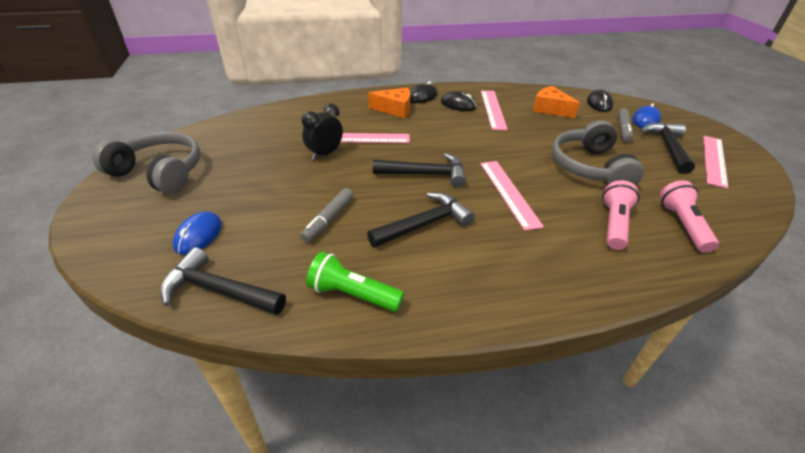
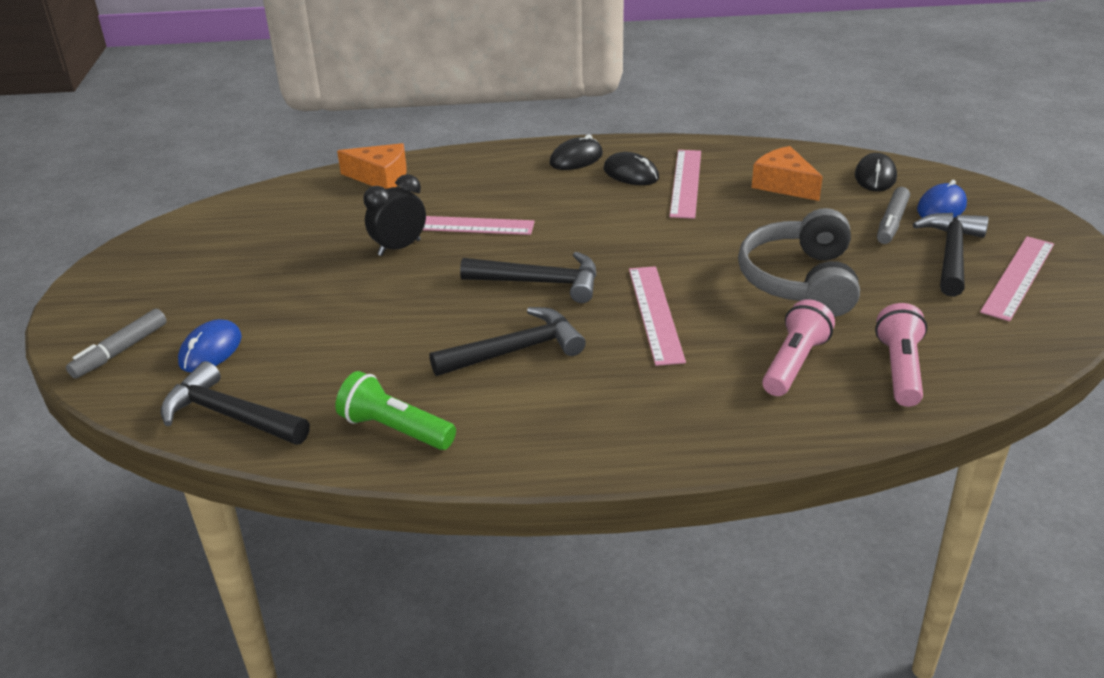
camera: 10 degrees right, 5 degrees down
(159, 172) = (164, 266): grey headphones -> none
(329, 219) = (385, 338): grey marker -> grey marker (120, 351)
(394, 109) = (524, 180): orange cheese -> orange cheese (380, 177)

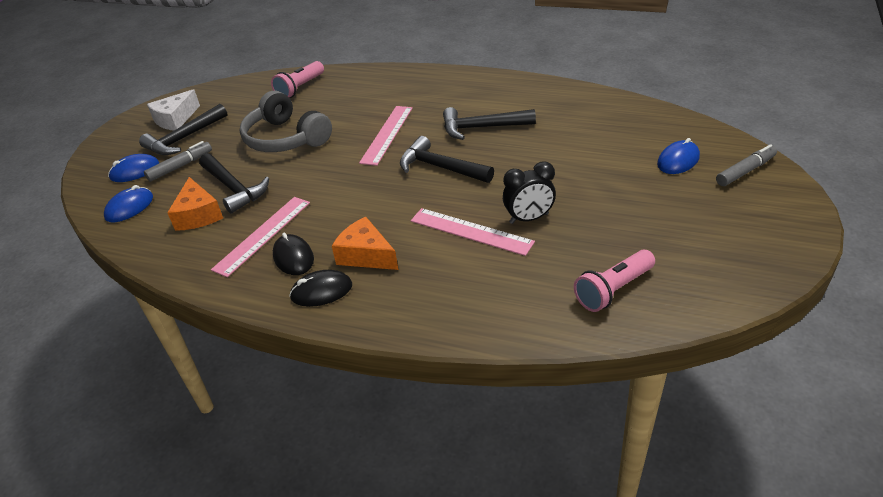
camera: 155 degrees left, 5 degrees up
(229, 415) = (659, 120): black hammer -> black hammer (234, 188)
(380, 177) = (522, 315): orange cheese -> orange cheese (366, 255)
(395, 429) = (565, 100): green flashlight -> none
(794, 363) = (344, 98): pink flashlight -> pink flashlight (613, 290)
(801, 281) = (286, 138): grey headphones -> grey headphones turned 105 degrees clockwise
(875, 177) = (129, 207): black mouse -> blue mouse
(1018, 277) = (175, 119): pink ruler -> white cheese

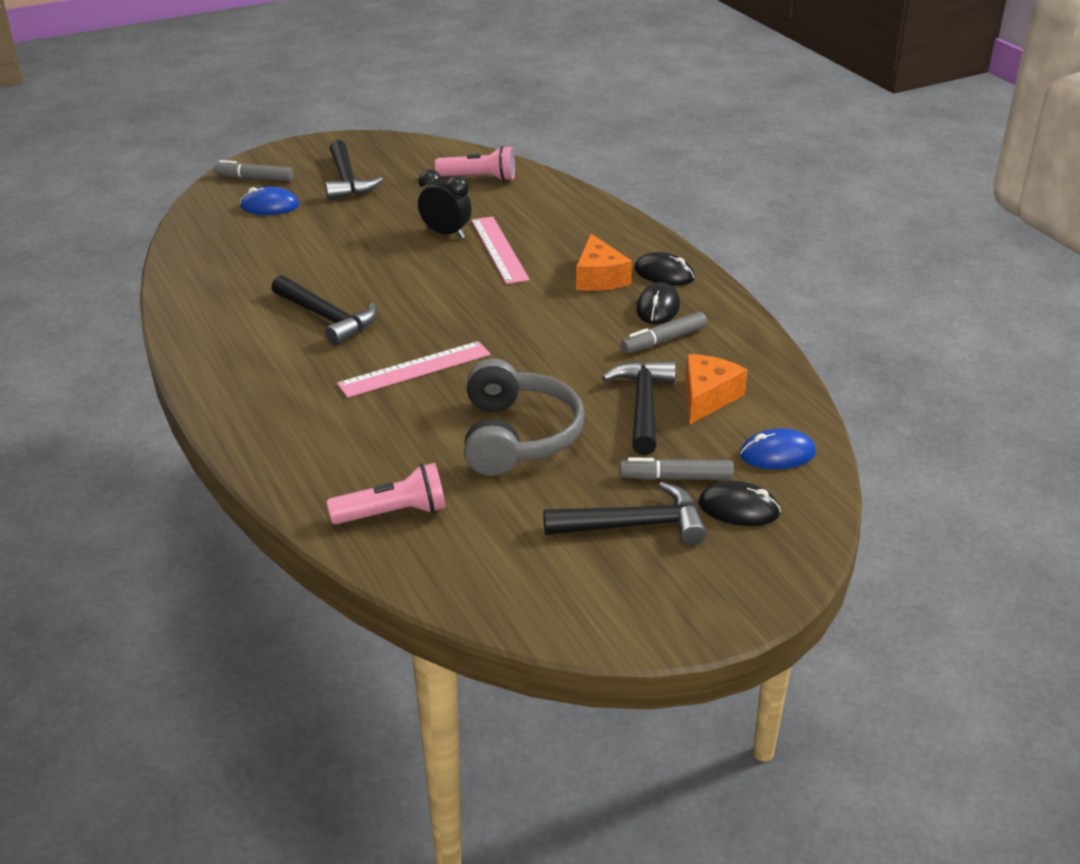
camera: 140 degrees left, 5 degrees down
(135, 171) = (738, 508): blue mouse -> black mouse
(175, 119) = (614, 577): white cheese -> none
(263, 235) = (663, 340): pink ruler -> grey marker
(440, 167) = (431, 306): black hammer -> black hammer (347, 180)

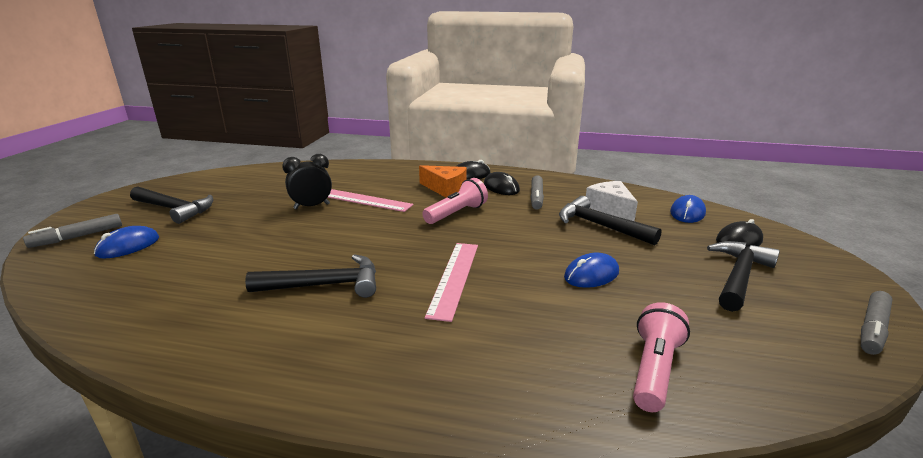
camera: 50 degrees left, 10 degrees down
(479, 178) = (276, 177): pink flashlight -> pink flashlight (456, 213)
(517, 436) = (591, 274): grey headphones -> blue mouse
(676, 478) = (690, 245): grey marker -> grey marker (873, 329)
(707, 398) = (610, 208): orange cheese -> white cheese

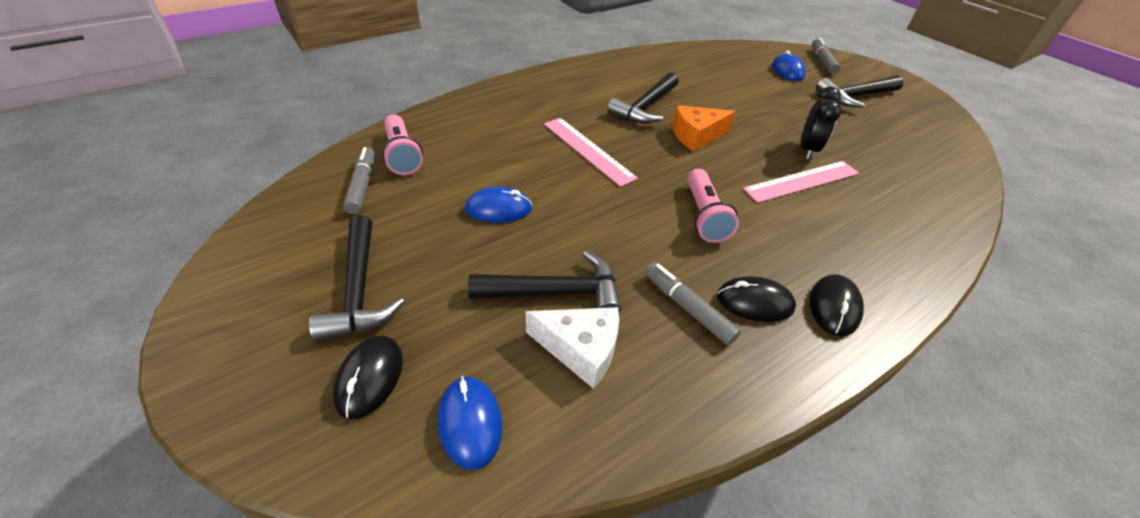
camera: 130 degrees right, 20 degrees up
(445, 188) = (791, 251): orange cheese -> orange cheese (696, 136)
(591, 274) = (499, 209): blue mouse -> blue mouse turned 75 degrees clockwise
(873, 329) = (223, 281): grey marker -> grey marker (362, 186)

